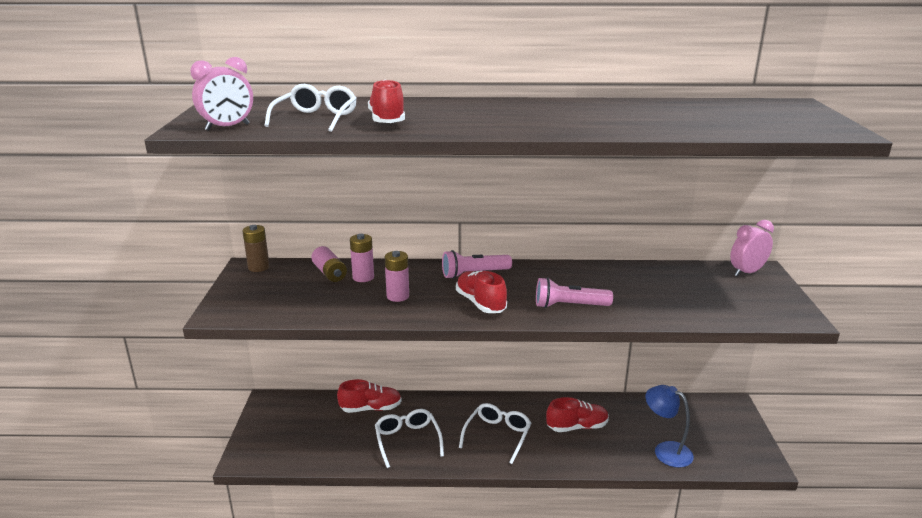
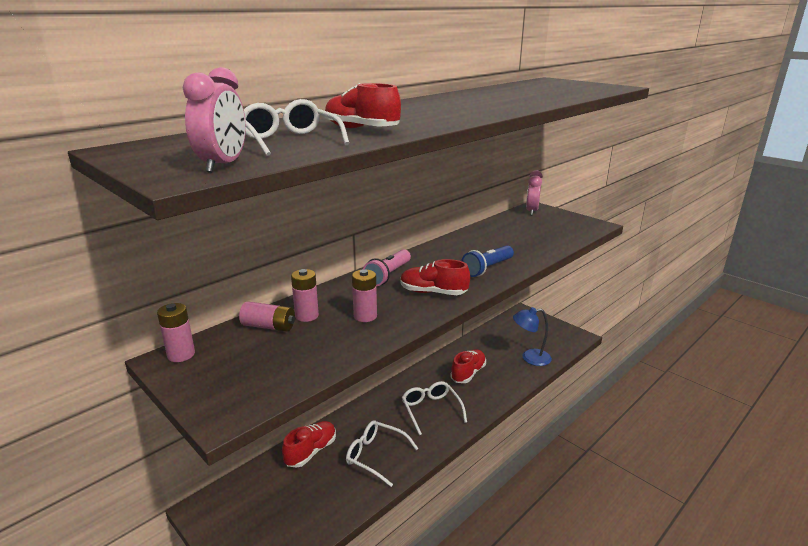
camera: 45 degrees left, 0 degrees up
(258, 267) = (181, 355): brown battery -> pink battery
(569, 306) = (487, 268): pink flashlight -> blue flashlight

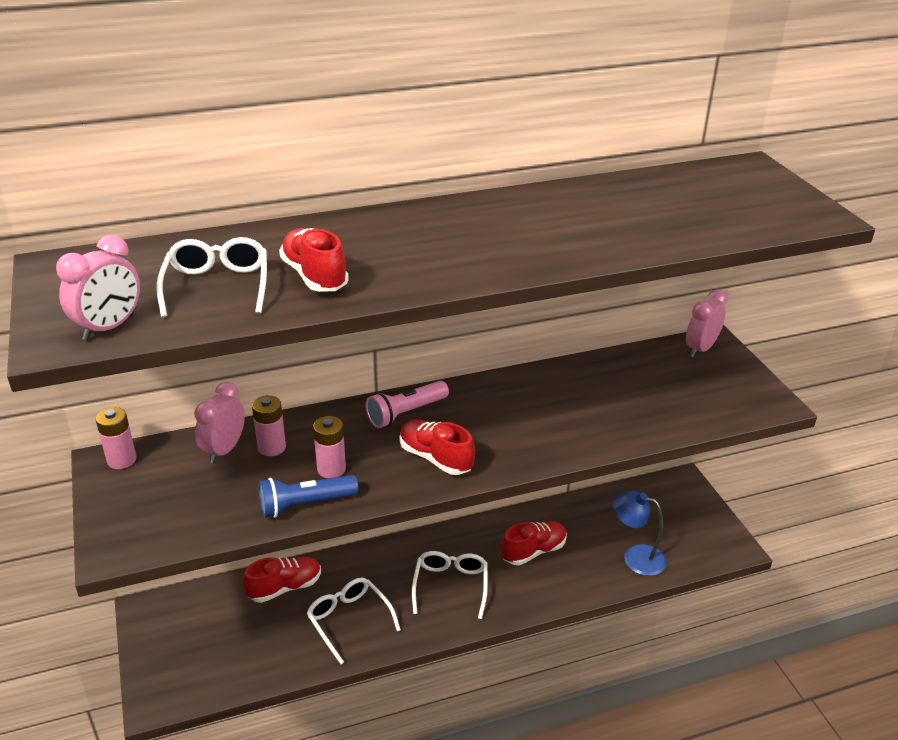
camera: 25 degrees right, 10 degrees up
(269, 326) = (224, 450): pink battery -> pink clock
(487, 268) = (537, 439): blue flashlight -> blue flashlight (305, 504)

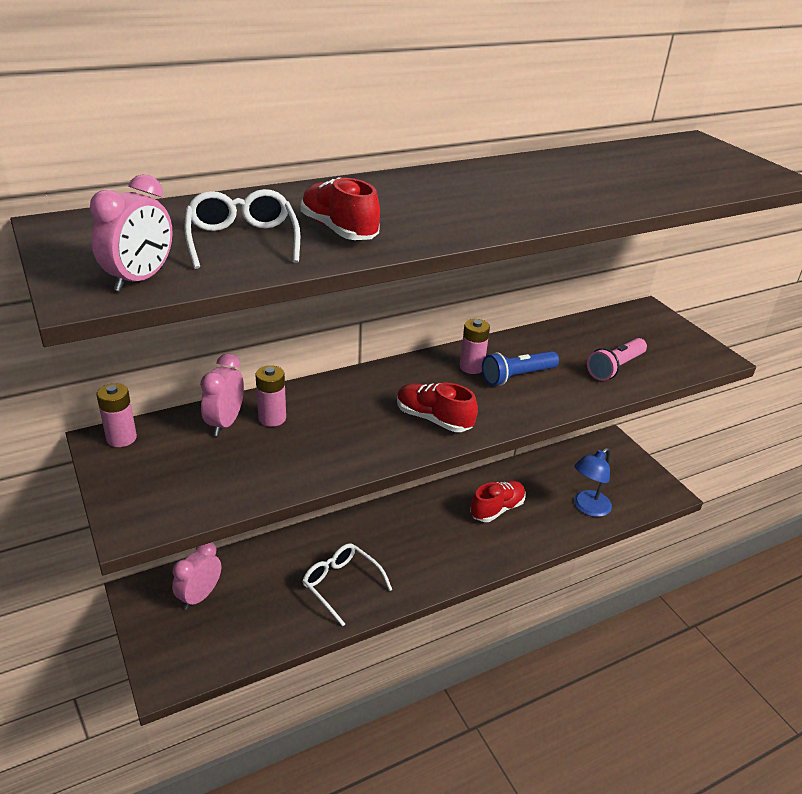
camera: 10 degrees left, 0 degrees up
(284, 587) = (273, 559): red shoe -> none
(305, 504) = (320, 469): blue flashlight -> blue flashlight (517, 376)
(331, 469) = (336, 434): pink battery -> pink battery (471, 367)
(406, 413) = (394, 381): pink flashlight -> pink flashlight (615, 367)
(450, 587) = (429, 546): white glasses -> none
(635, 557) = (587, 508): blue lamp -> blue lamp turned 60 degrees counterclockwise
(700, 349) = (639, 315): pink clock -> pink clock (200, 596)

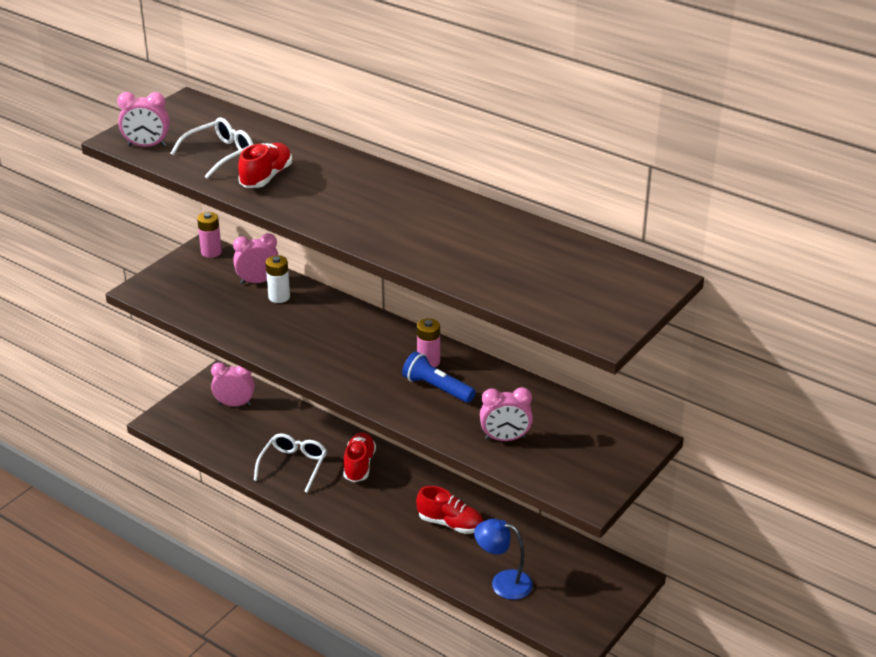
camera: 65 degrees right, 0 degrees up
(272, 418) = (279, 297): pink battery -> white battery
(433, 419) = (338, 364): red shoe -> red shoe (359, 465)
(615, 367) = (505, 438): pink flashlight -> pink clock

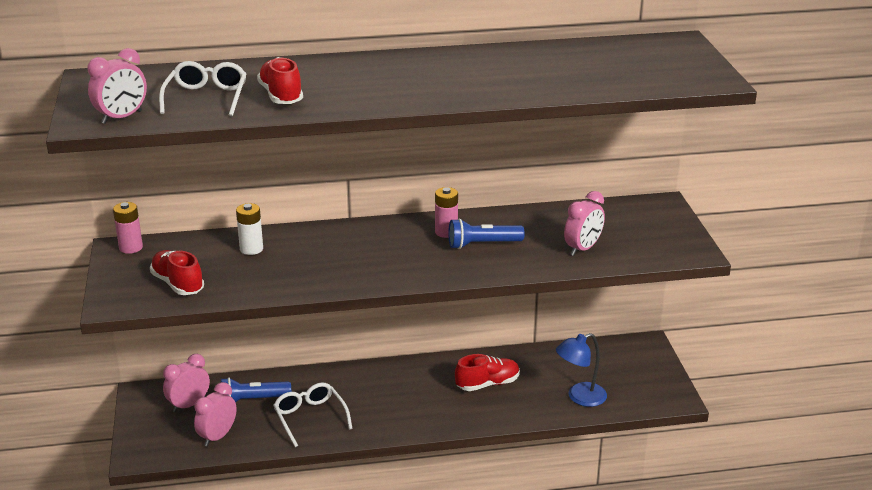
camera: 45 degrees left, 5 degrees down
(258, 281) = (213, 247): pink clock -> pink clock (217, 436)
(277, 427) = (253, 400): none -> blue flashlight
(359, 465) = (361, 387): red shoe -> red shoe (178, 284)

